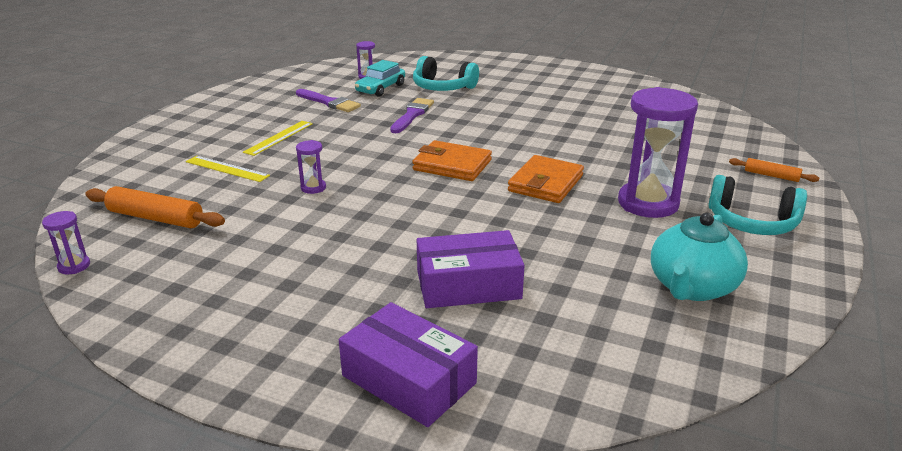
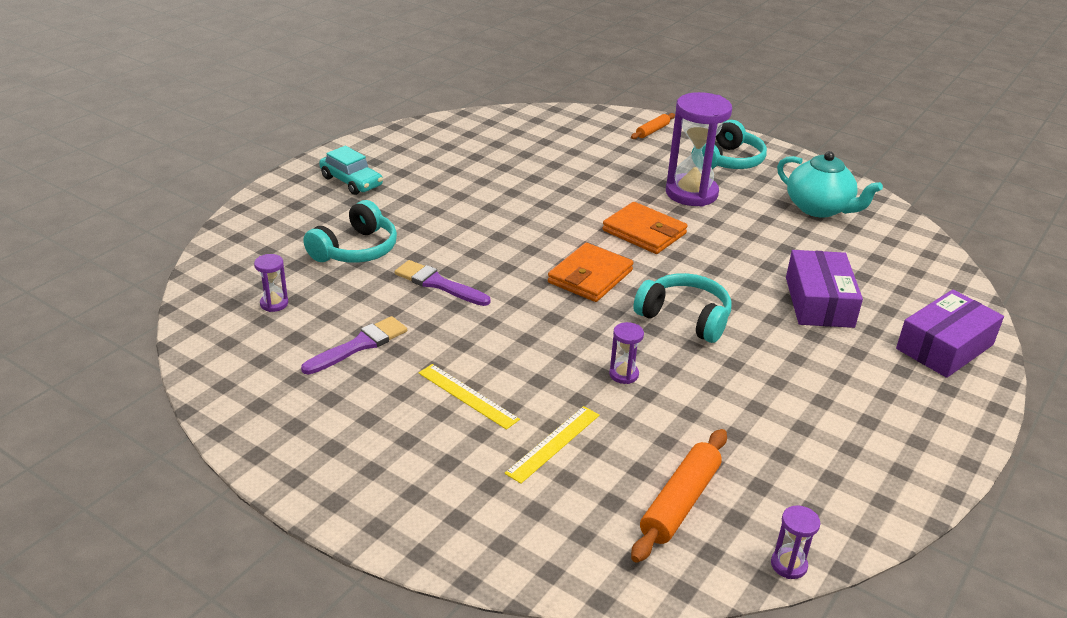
camera: 80 degrees left, 5 degrees up
(380, 88) = (329, 297): turquoise car -> turquoise car (351, 181)
(405, 209) = (685, 318): none -> turquoise headphones

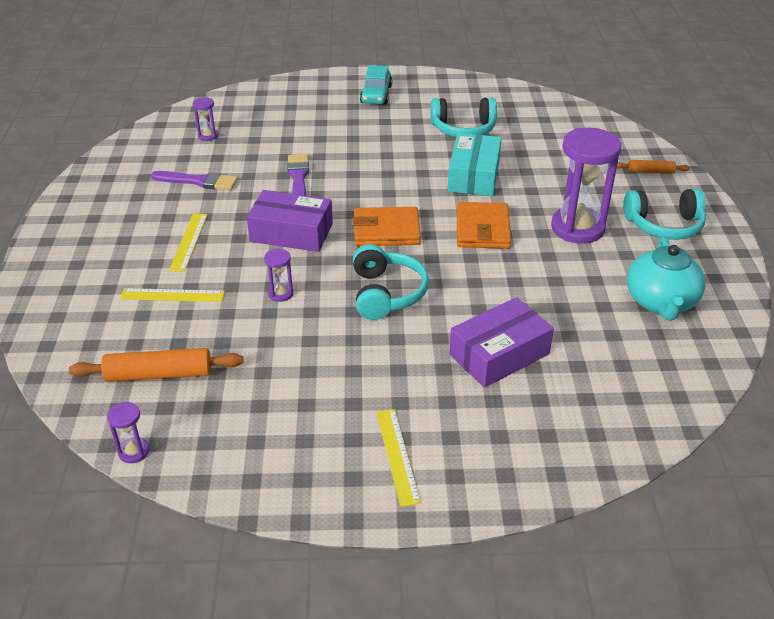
camera: 55 degrees right, 5 degrees up
(355, 250) = (299, 133): turquoise headphones -> turquoise headphones (463, 129)
(559, 199) = (473, 176): none -> turquoise box
(906, 407) = (397, 455): none -> yellow ruler
(944, 346) = (522, 454): purple box -> purple box (291, 232)

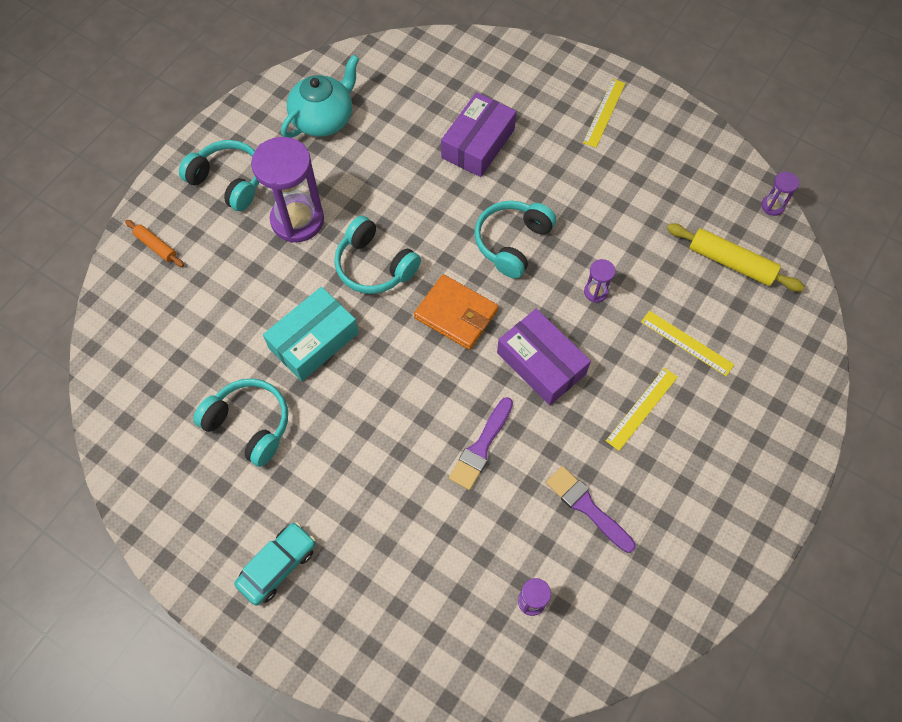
camera: 145 degrees left, 25 degrees up
(159, 374) = (731, 262): orange rolling pin -> yellow rolling pin
(482, 229) = (374, 266): orange wallet -> turquoise headphones
(499, 354) = (478, 143): purple box -> purple box turned 60 degrees counterclockwise

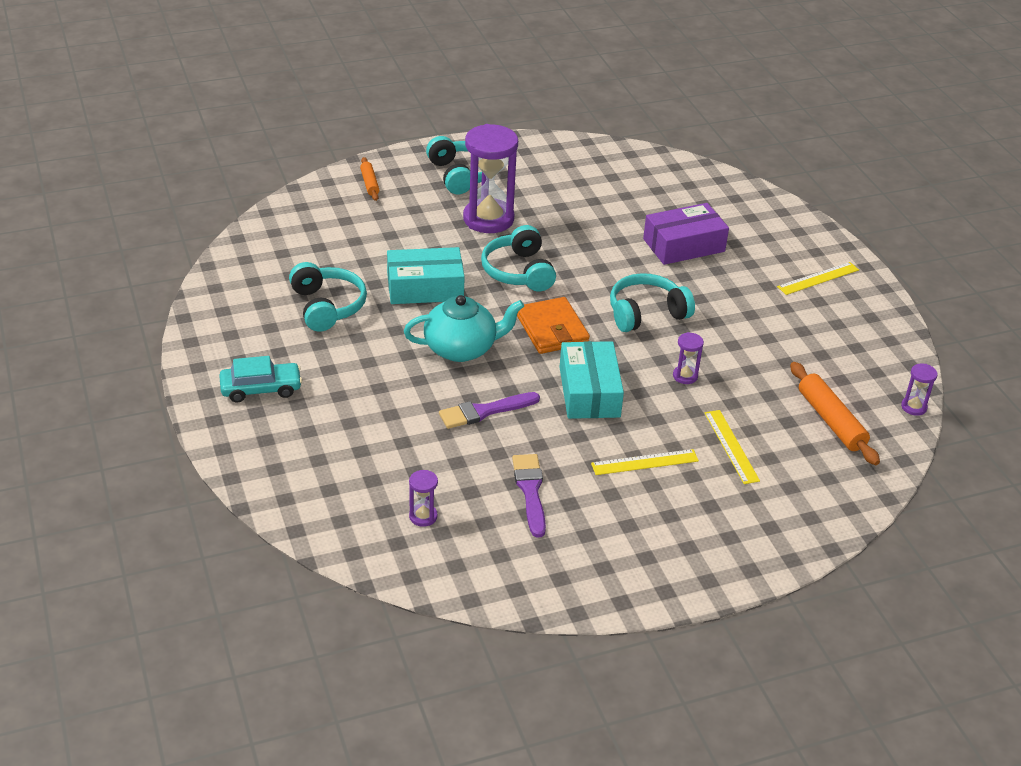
camera: 35 degrees right, 25 degrees down
(323, 119) = (573, 175): turquoise teapot -> turquoise teapot (461, 348)
(541, 363) = (589, 392): purple box -> turquoise box
(731, 262) = (831, 421): yellow rolling pin -> orange rolling pin

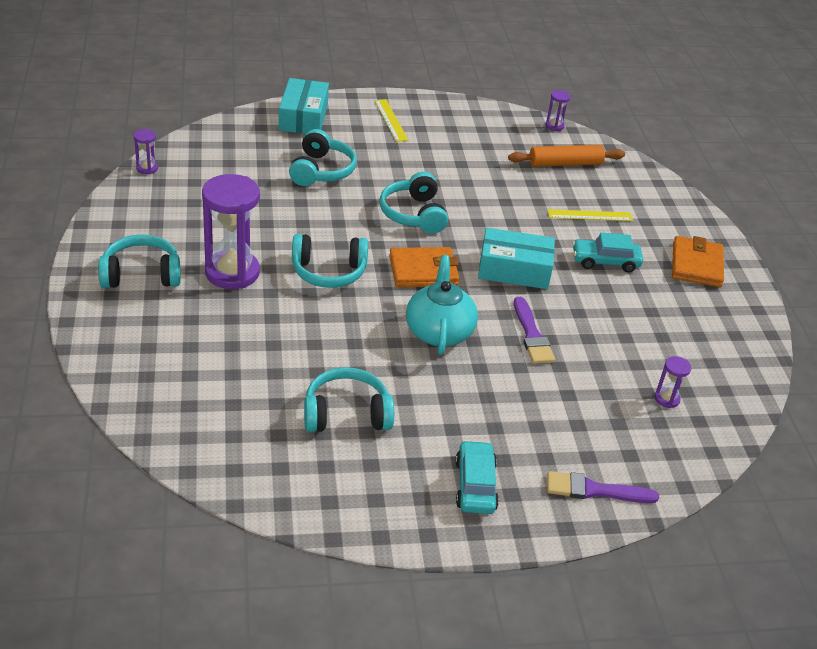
camera: 80 degrees left, 0 degrees up
(369, 183) = (123, 344): orange rolling pin -> none
(425, 288) = (335, 337): turquoise box -> turquoise box (303, 117)
(530, 491) = (636, 330): purple brush -> purple brush (594, 490)
(645, 462) = (605, 261): yellow ruler -> turquoise car
(683, 245) = (321, 170): purple box -> turquoise headphones
(683, 544) = (696, 265): none -> orange wallet
(685, 376) = (502, 215): purple hourglass -> purple hourglass (147, 168)

